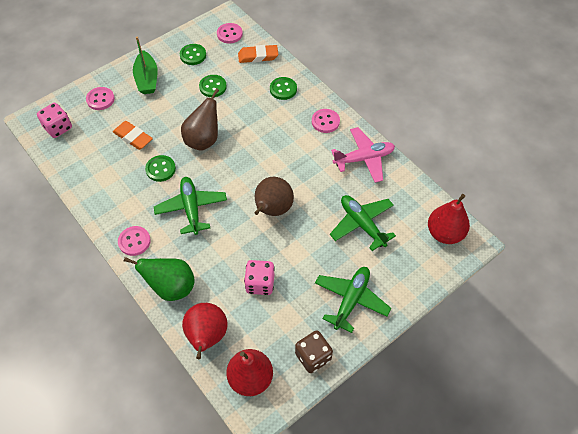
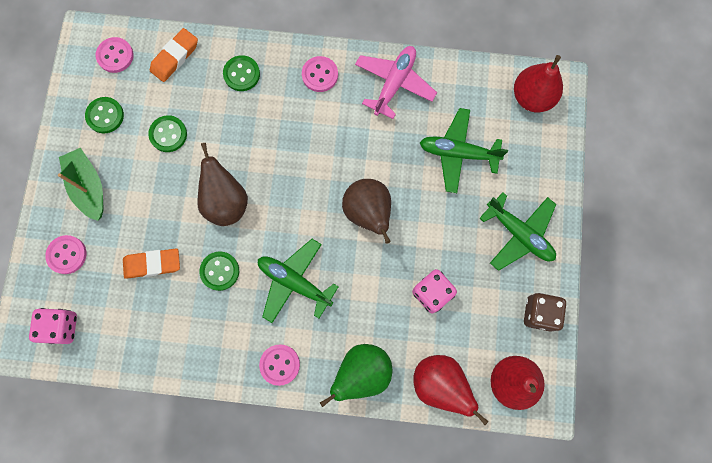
camera: 45 degrees left, 20 degrees up
(147, 79) = (89, 187): green boat -> green boat turned 150 degrees counterclockwise
(351, 300) = (519, 234): green plane -> green plane turned 150 degrees clockwise

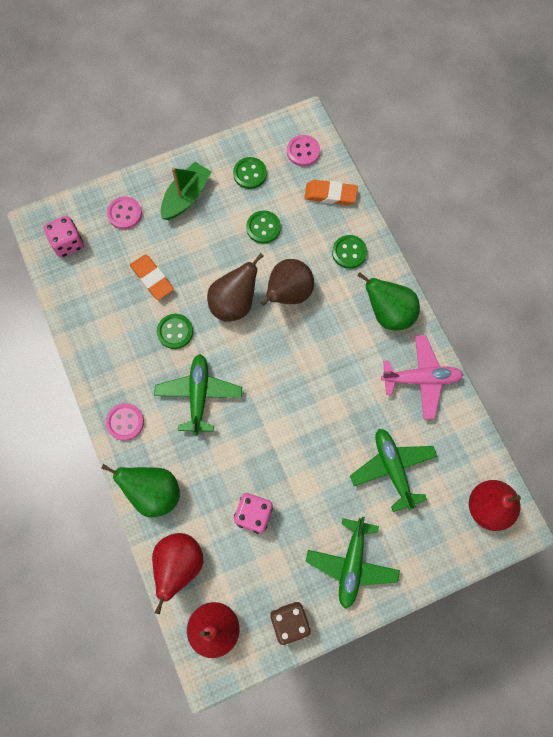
camera: 60 degrees right, 5 degrees down
(320, 75) = (388, 313): pink button -> green pear
(368, 213) = (292, 421): brown pear -> brown pear (288, 293)

